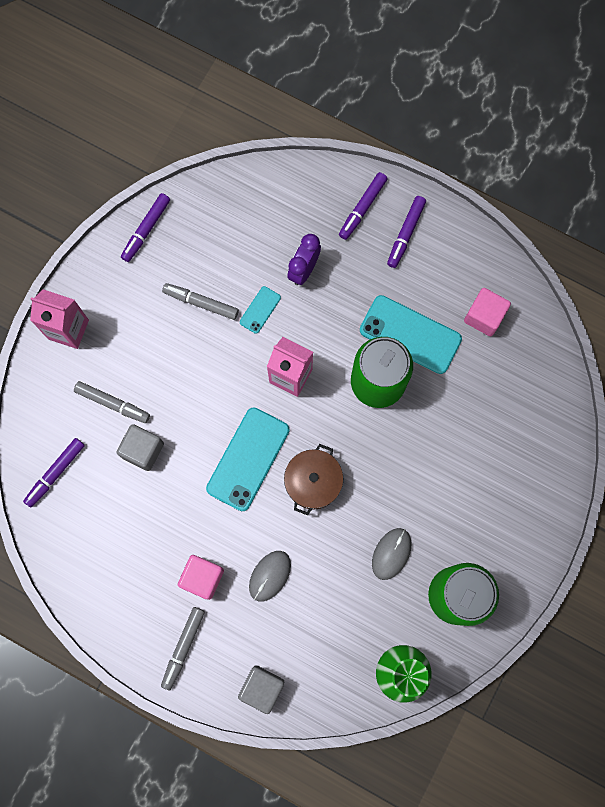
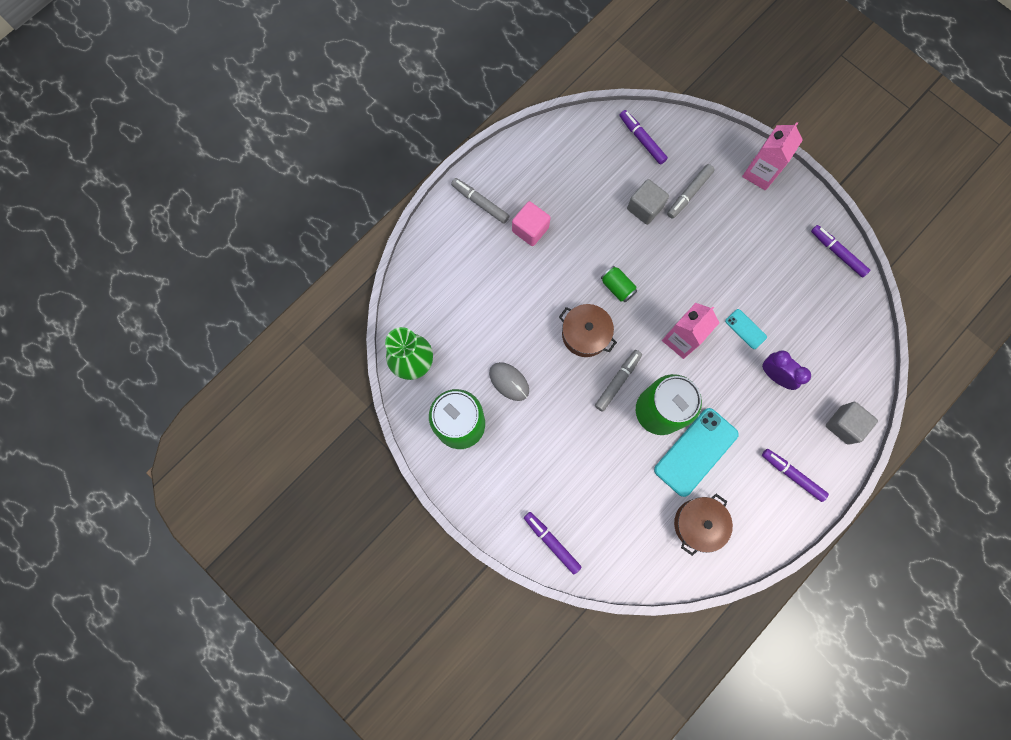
camera: 105 degrees right, 0 degrees up
(201, 303) = (761, 282): grey marker -> grey marker (617, 381)
(248, 459) = (617, 287): turquoise phone -> green can
(262, 688) = (432, 253): grey cube -> grey cube (844, 425)
(270, 576) = (517, 280): grey mouse -> none
(362, 208) = (824, 443): purple marker -> purple marker (551, 542)
(484, 316) = (698, 524): pink cube -> brown pot

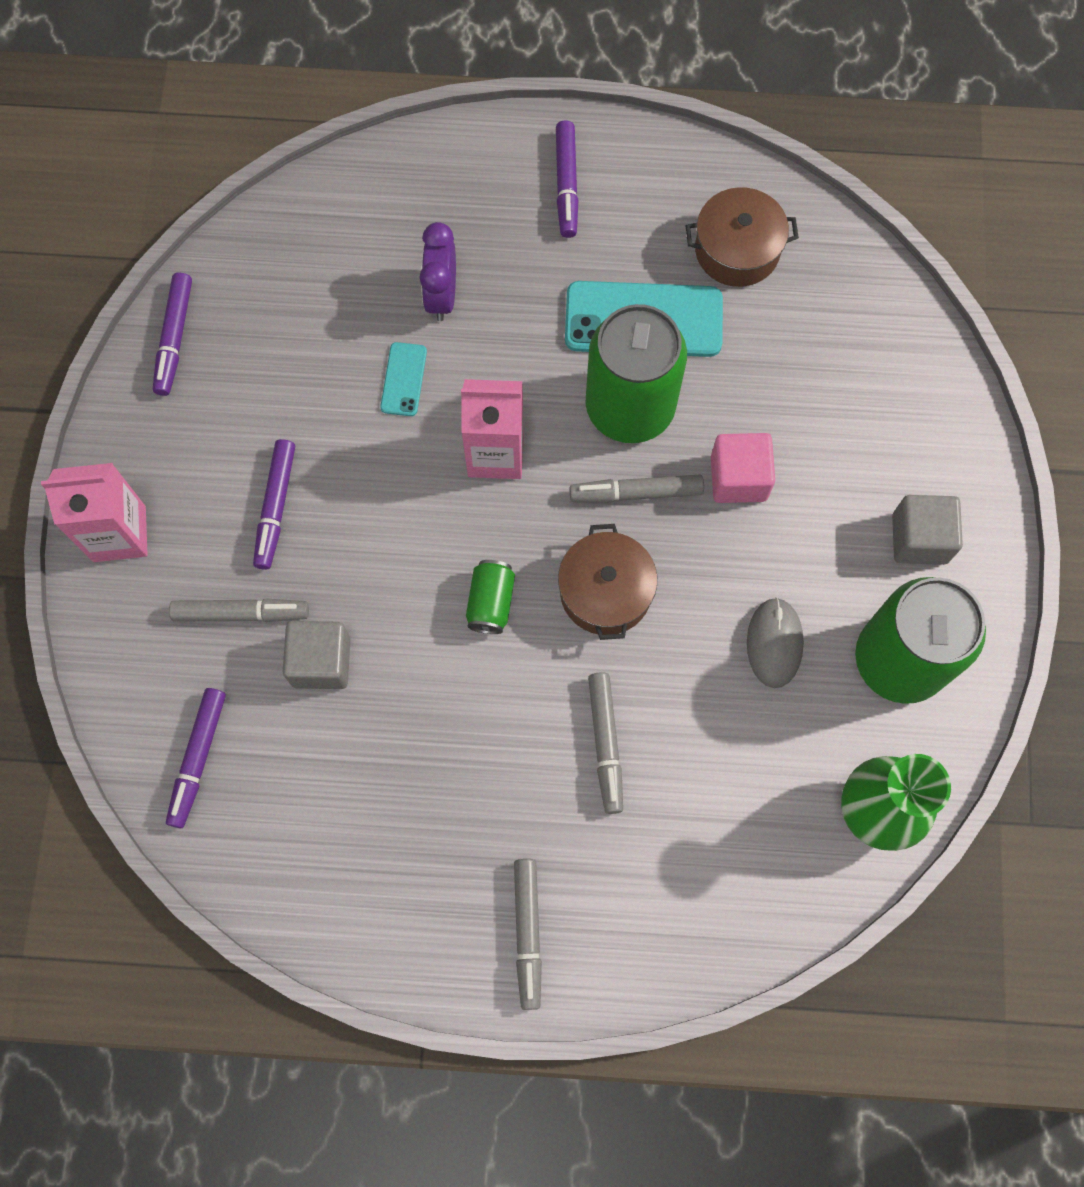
camera: 130 degrees left, 5 degrees down
(524, 285) = (605, 744): none -> grey marker
(530, 229) = (506, 811): pink cube -> pink cube (738, 478)
(551, 542) = (935, 409): purple marker -> purple marker (276, 507)
(844, 425) = (439, 168): grey cube -> grey cube (919, 539)

